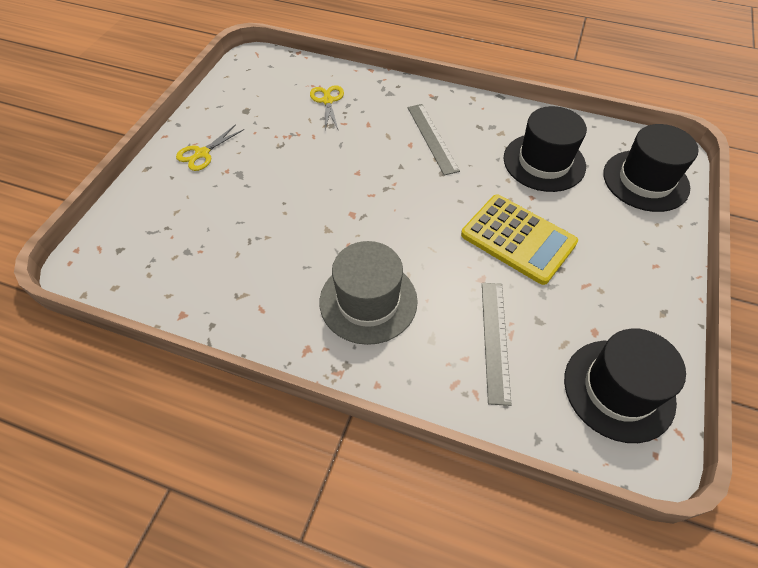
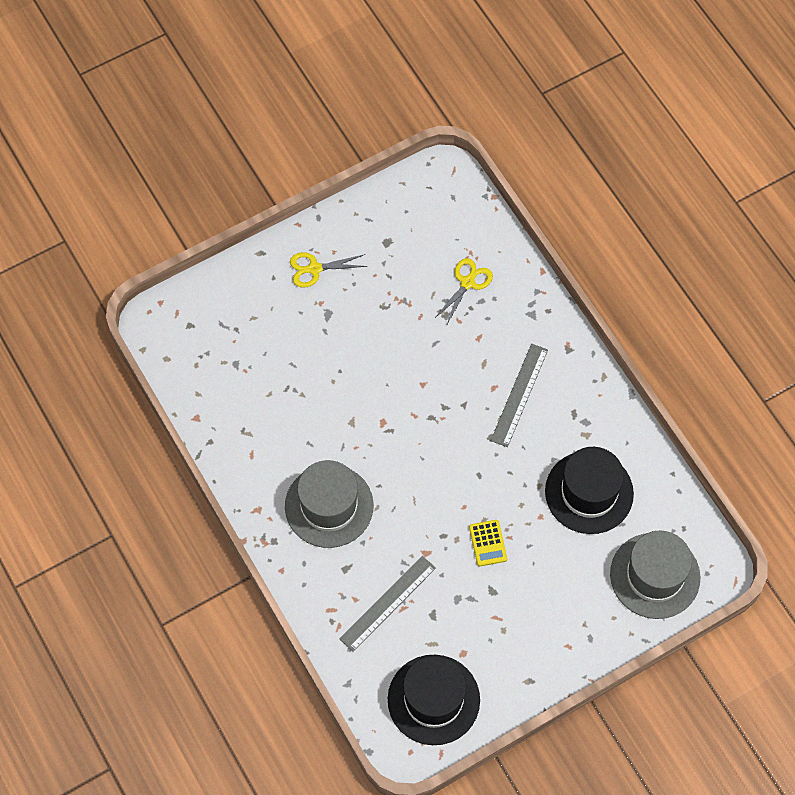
camera: 40 degrees right, 10 degrees up
(518, 239) = (487, 543): yellow calculator -> yellow calculator, size x0.46
(645, 180) = (655, 576): black hat -> grey hat

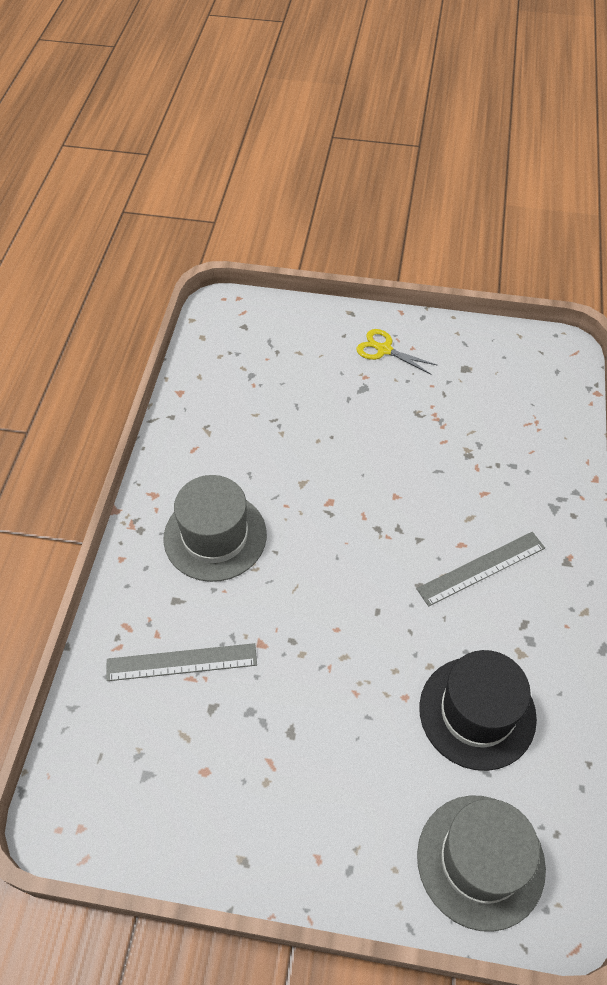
camera: 40 degrees right, 10 degrees down
(433, 699) = (132, 794): black hat -> none
(467, 283) = (512, 443): yellow scissors -> none
(487, 543) = (328, 681): yellow calculator -> none

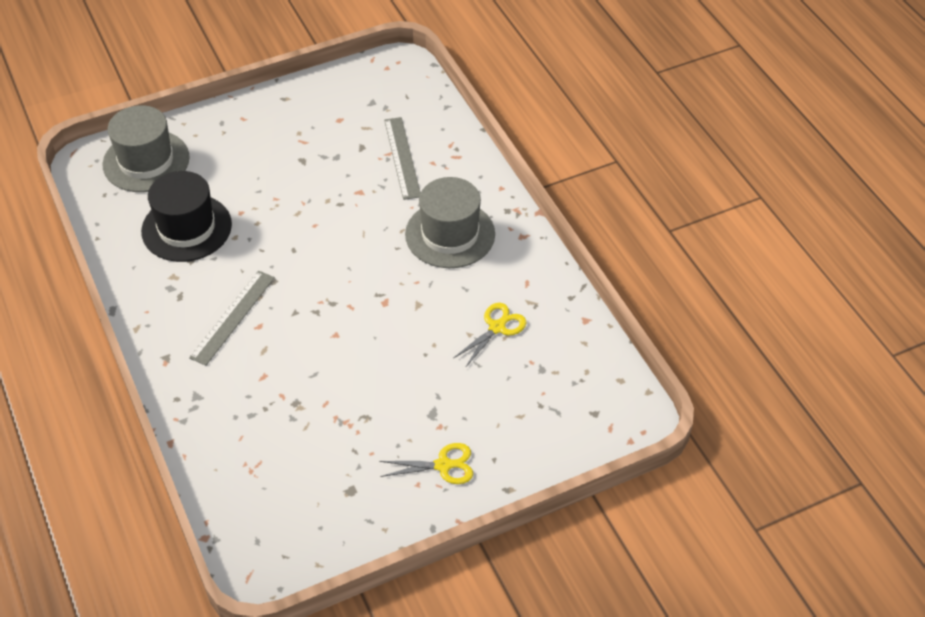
camera: 145 degrees right, 5 degrees down
(181, 662) = (402, 157): grey ruler -> grey ruler turned 60 degrees counterclockwise
(254, 425) = (497, 327): none -> yellow scissors

